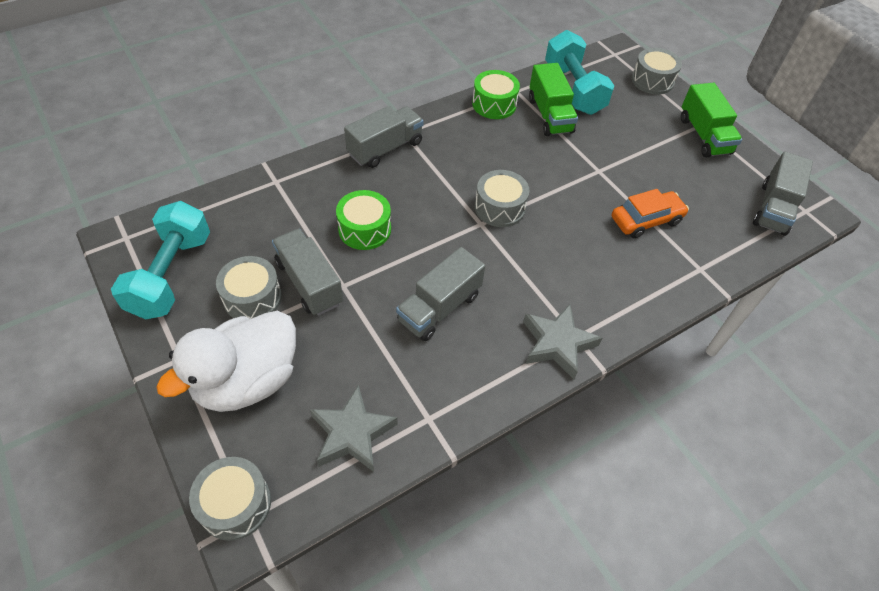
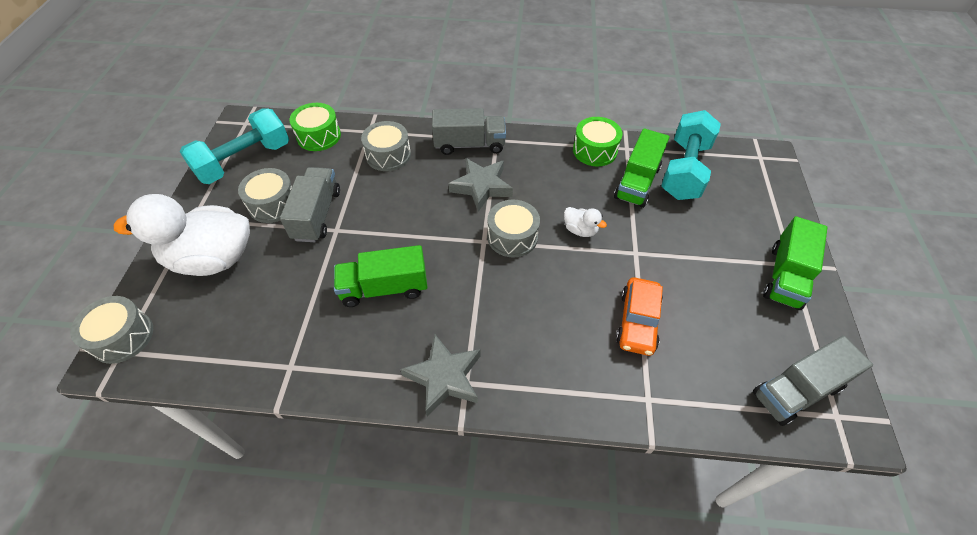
camera: 40 degrees right, 0 degrees up
(352, 433) = (232, 340): grey star -> grey star (481, 187)
(364, 229) = (393, 197): green drum -> green drum (319, 136)
(439, 308) = (384, 288): grey truck -> green truck
(544, 174) = (580, 230): none -> white duck
(646, 220) = (637, 321): orange car -> orange car turned 90 degrees clockwise
(652, 80) = (778, 198): grey drum -> grey drum (388, 155)

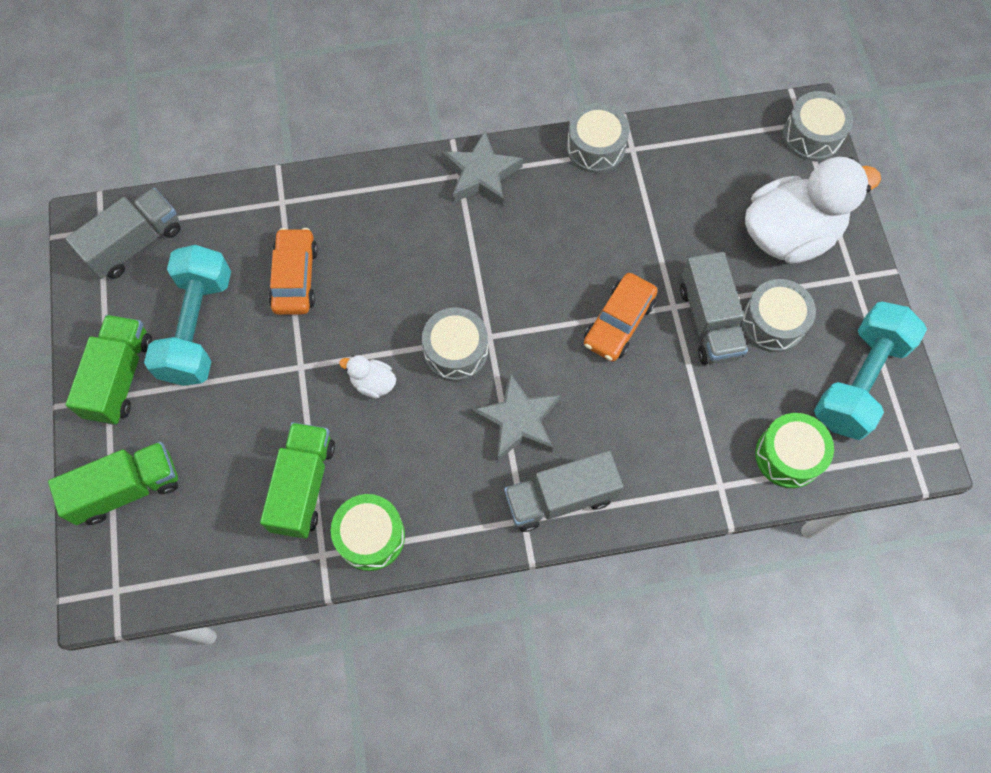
camera: 165 degrees right, 15 degrees up
(382, 228) = (619, 323): none -> orange car
(384, 288) = (580, 248): green truck -> green truck (127, 489)
(388, 155) = (669, 445): grey drum -> grey drum (595, 147)
(684, 170) = (234, 529): turquoise dumbbell -> turquoise dumbbell (197, 327)

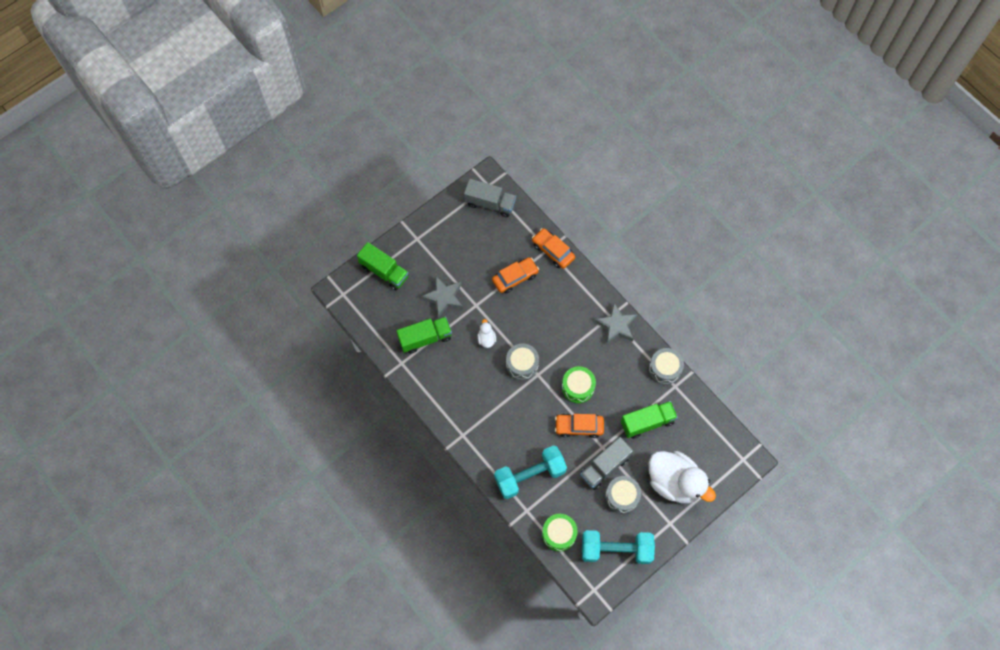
camera: 60 degrees right, 0 degrees up
(120, 378) = (428, 237): green truck -> green truck (647, 422)
(197, 327) = (468, 253): turquoise dumbbell -> turquoise dumbbell (530, 475)
(290, 196) = (553, 251): none -> orange car
(370, 536) = (420, 377): green drum -> green drum (578, 387)
(518, 421) = (505, 408): grey star -> grey star (444, 298)
(560, 498) = (481, 445): grey truck -> none
(812, 135) = (738, 467): grey drum -> none

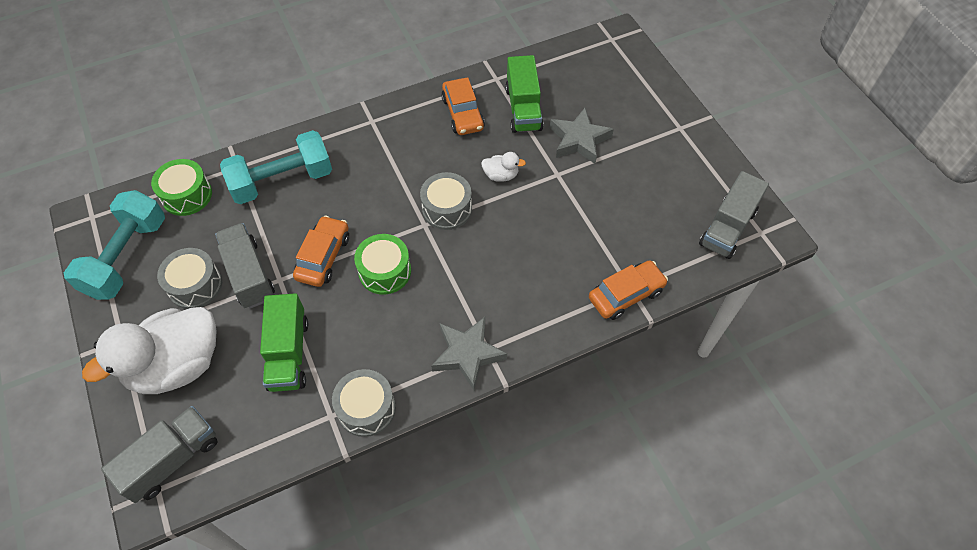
camera: 105 degrees right, 10 degrees down
(384, 271) = (635, 84): green truck -> none
(515, 277) = (590, 232): orange car -> orange car (463, 113)
(530, 475) = (282, 181): turquoise dumbbell -> turquoise dumbbell turned 75 degrees clockwise
(726, 459) = (172, 460): none -> grey truck

